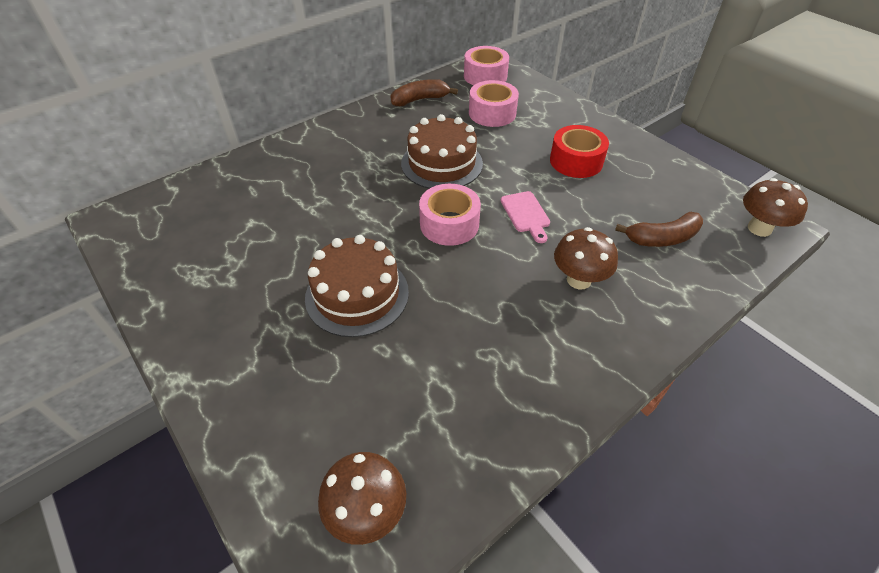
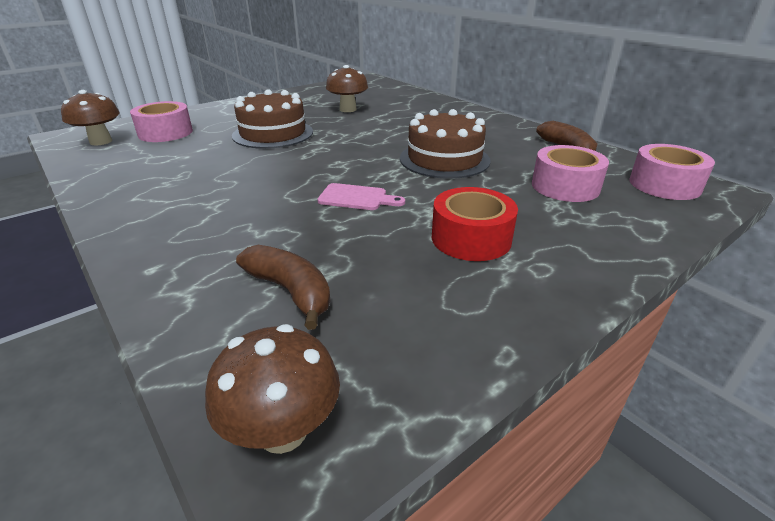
camera: 90 degrees right, 15 degrees down
(449, 224) = (346, 162): pink tape -> pink tape (165, 133)
(526, 214) = (357, 198): pink cutting board -> pink cutting board turned 150 degrees counterclockwise
(578, 280) = (243, 220): brown mushroom -> brown mushroom (348, 109)
(662, 238) = (291, 291): brown banana -> brown banana turned 150 degrees clockwise

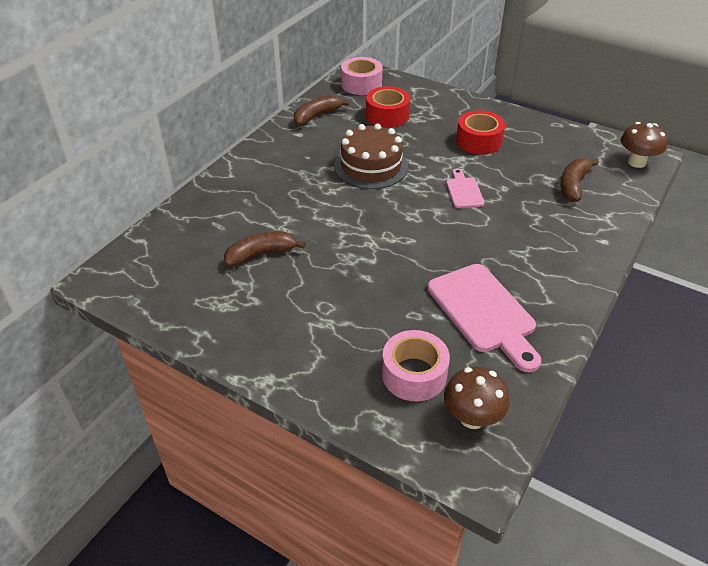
camera: 110 degrees left, 10 degrees up
(174, 166) = (484, 312): none -> pink cutting board
(273, 133) = (368, 282): brown cake -> none
(348, 109) = (261, 254): brown mushroom -> brown banana
(565, 186) = (387, 115): pink tape -> red tape

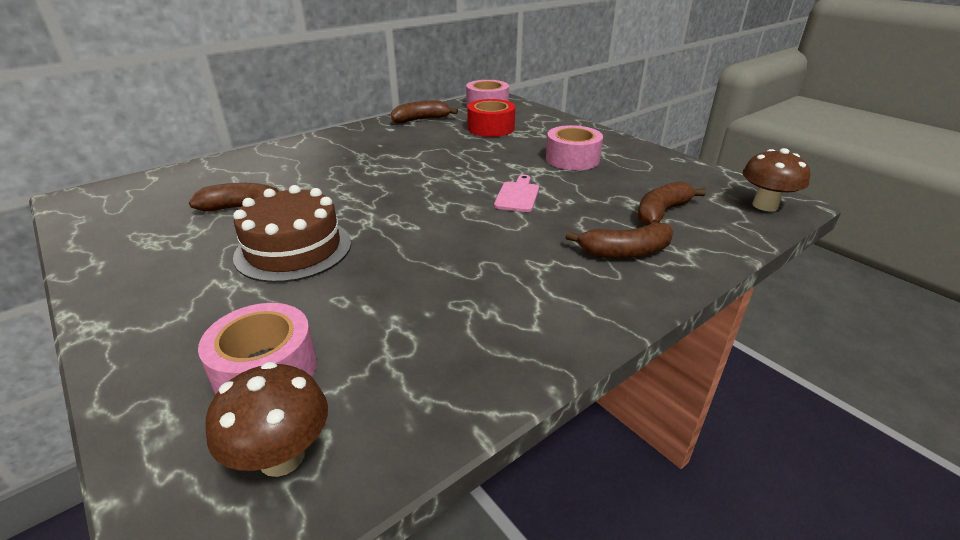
camera: 20 degrees right, 10 degrees down
(371, 166) = (435, 160): brown cake -> brown cake (293, 249)
(478, 141) = (572, 159): red tape -> pink tape
(484, 312) = (432, 319): pink cutting board -> none
(568, 227) = (624, 252): none -> brown banana

